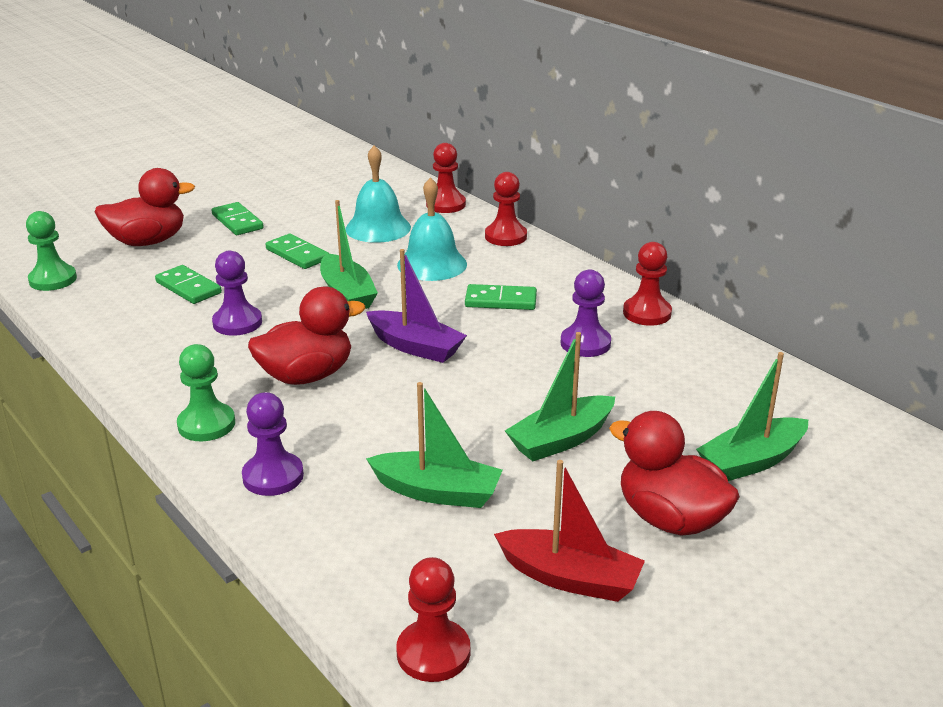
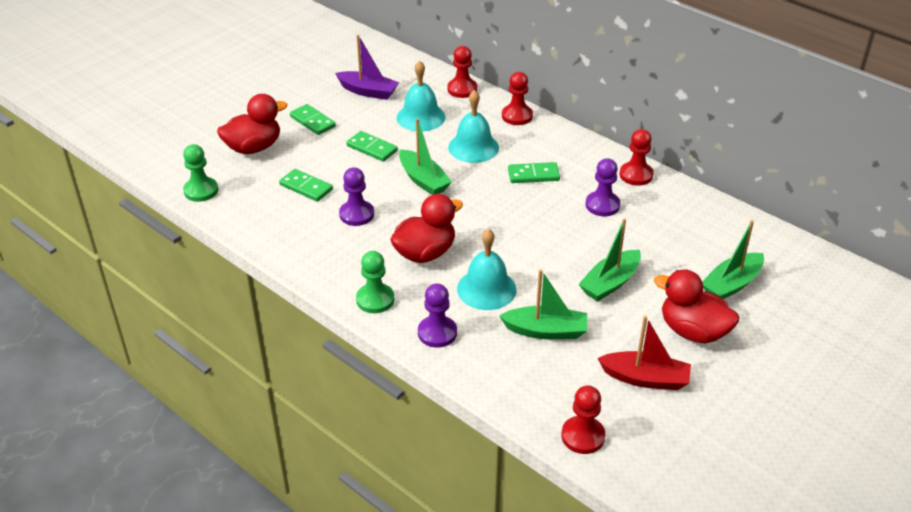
camera: 10 degrees left, 10 degrees up
(373, 428) = (486, 289): none -> turquoise bell
(415, 347) = (489, 221): purple boat -> purple boat (368, 91)

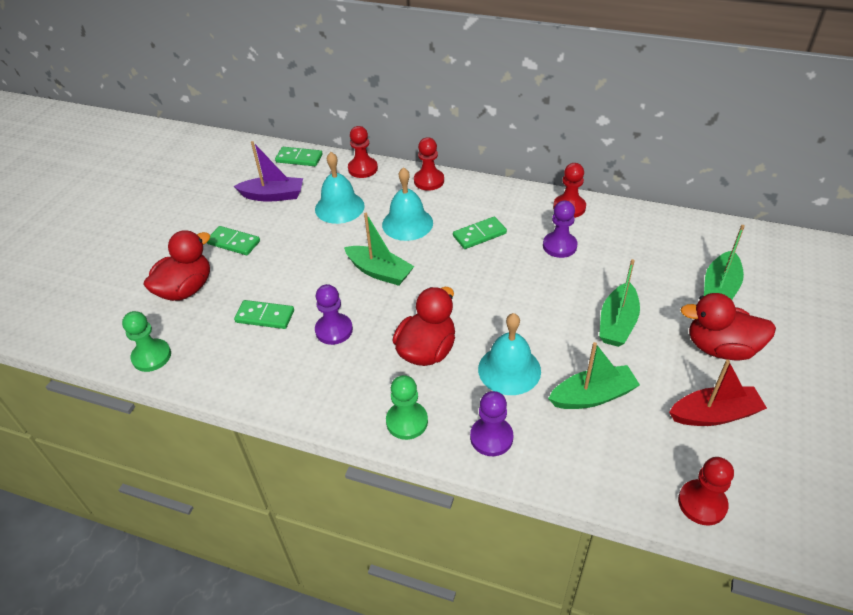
camera: 20 degrees left, 5 degrees up
(372, 148) = (309, 253): green domino -> green domino (299, 158)

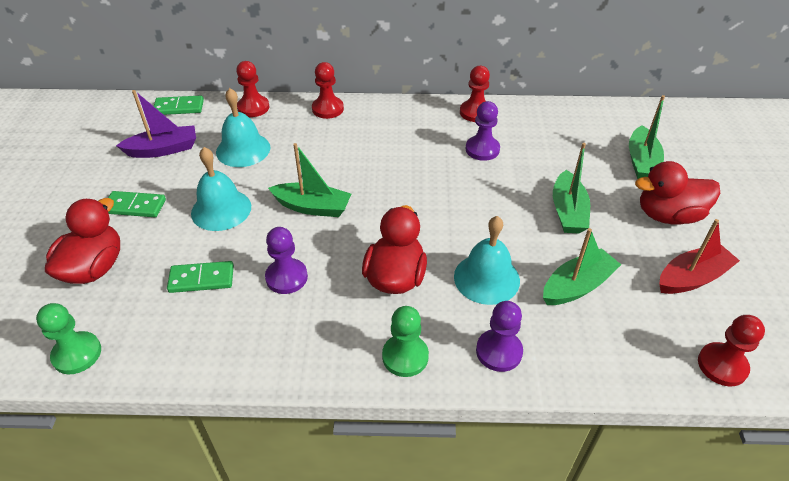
camera: 20 degrees left, 0 degrees up
(407, 223) = (322, 153): turquoise bell -> turquoise bell (221, 209)
(479, 235) = (400, 152): green domino -> none

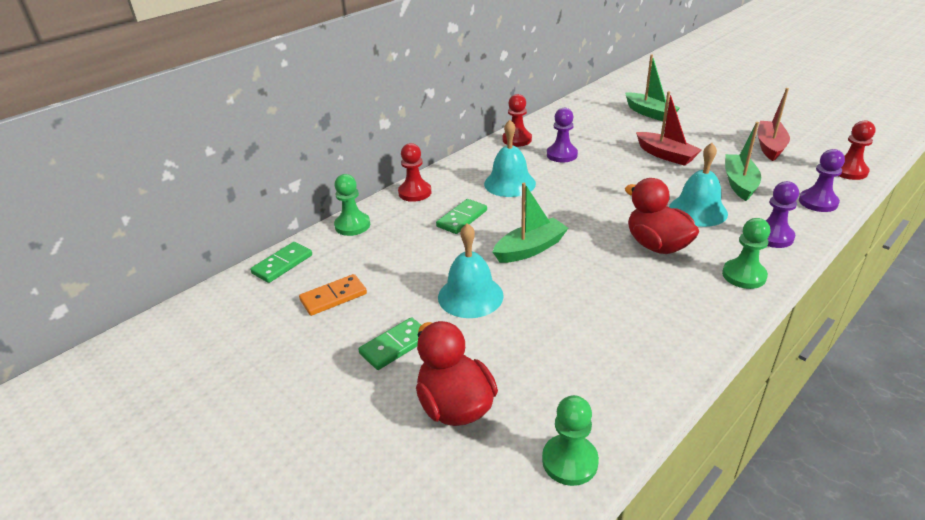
camera: 45 degrees left, 10 degrees down
(163, 149) = (333, 297): purple boat -> orange domino
(201, 279) = (551, 341): green domino -> green domino (462, 218)
(243, 149) = (404, 253): turquoise bell -> turquoise bell (509, 183)
(253, 107) = (352, 225): red pawn -> green pawn
(286, 277) = (600, 295): purple pawn -> purple pawn (818, 202)
(568, 211) = (666, 155): green boat -> red boat
(668, 215) = (708, 128): red duck -> none

